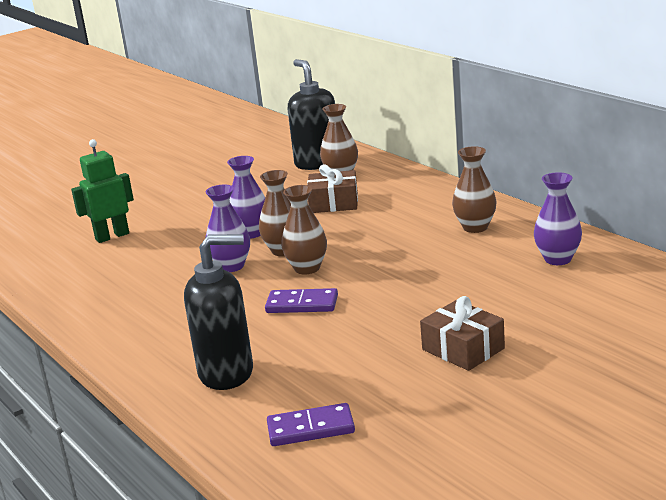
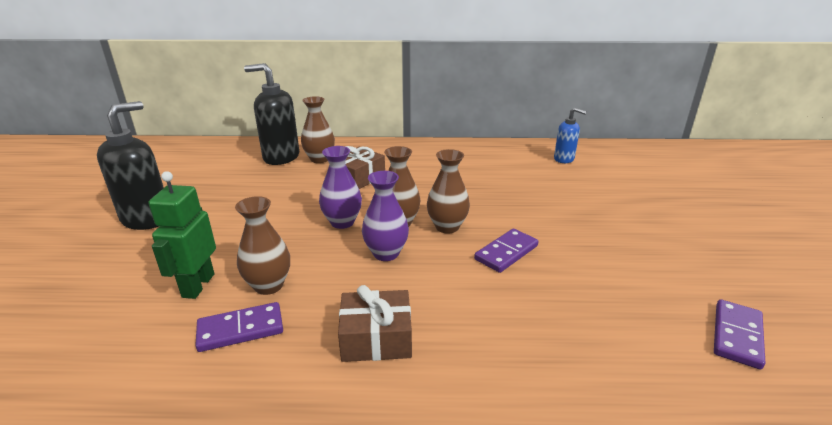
camera: 55 degrees left, 5 degrees up
(89, 269) = (240, 330): none -> purple domino
(227, 373) = (591, 337): black soap dispenser -> black soap dispenser (147, 219)
(463, 349) = (655, 227): brown gift -> brown gift (376, 338)
(475, 227) = (483, 159): brown vase -> brown vase (268, 285)
(558, 259) = (564, 159): purple vase -> blue soap dispenser

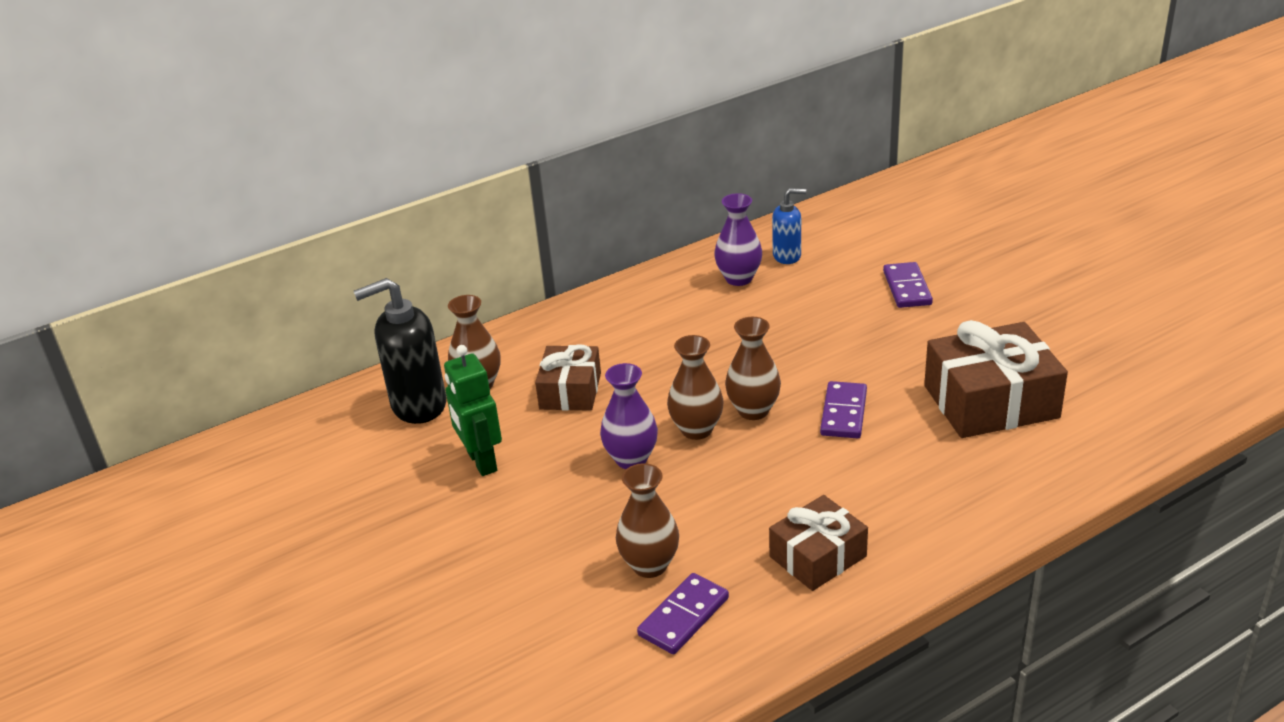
camera: 30 degrees left, 5 degrees up
(147, 219) = (376, 571): black soap dispenser -> none
(198, 285) = (573, 604): green robot -> green robot (481, 461)
(386, 253) = (726, 472): purple vase -> purple vase (739, 278)
(634, 293) = (990, 402): none -> brown gift
(736, 335) = (1093, 404): purple domino -> purple domino (907, 288)

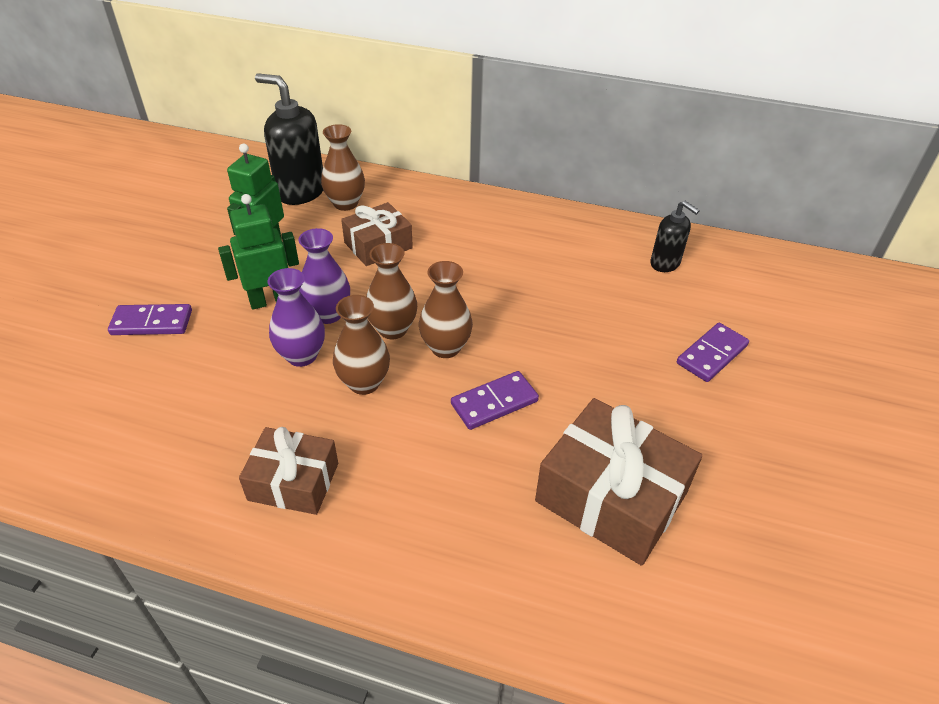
camera: 45 degrees right, 10 degrees up
(567, 487) = (270, 300): none -> green robot
(650, 565) = (214, 387): brown vase -> brown vase (364, 383)
(684, 617) = (167, 437): purple domino -> purple domino (152, 323)
(739, 278) = (603, 254): purple vase -> purple vase (302, 356)
(787, 256) = (665, 263): blue soap dispenser -> black soap dispenser

